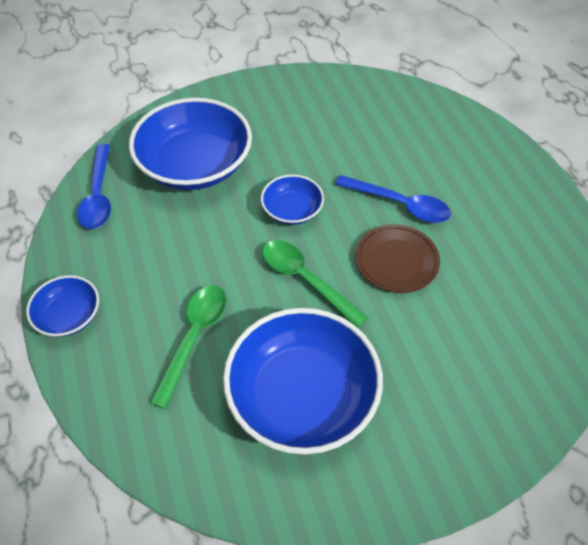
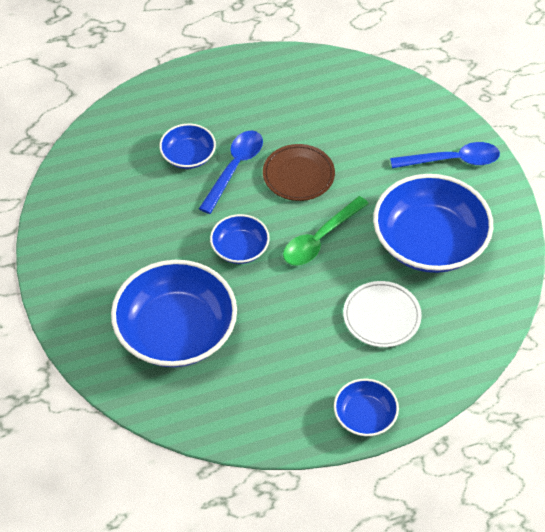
camera: 90 degrees left, 0 degrees up
(98, 196) = (217, 414): blue spoon -> blue spoon (453, 160)
(194, 337) = (381, 316): green spoon -> white plate
(412, 167) = (188, 156): none -> blue bowl

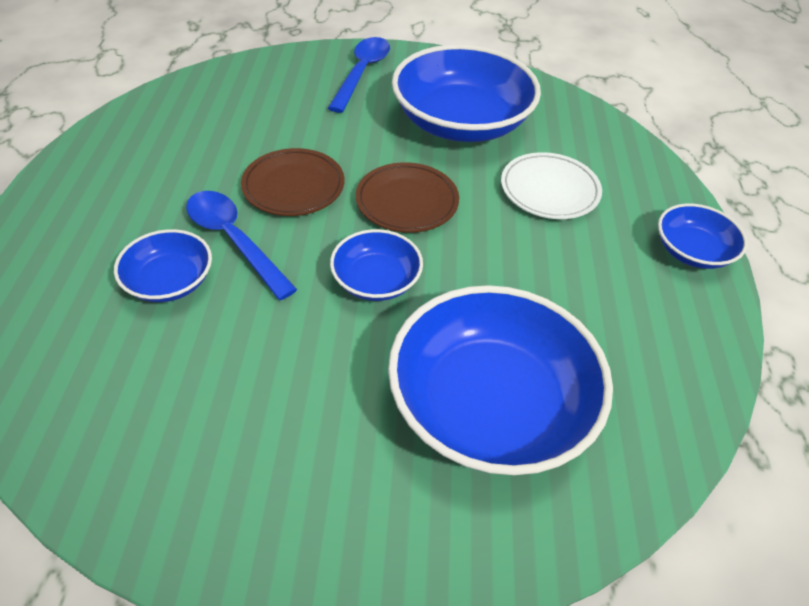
camera: 70 degrees left, 5 degrees down
(319, 239) = (407, 201): green spoon -> brown plate

